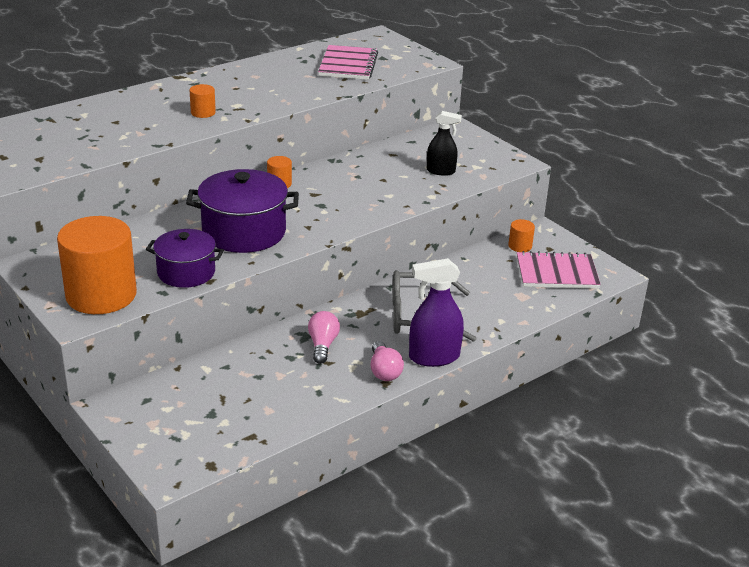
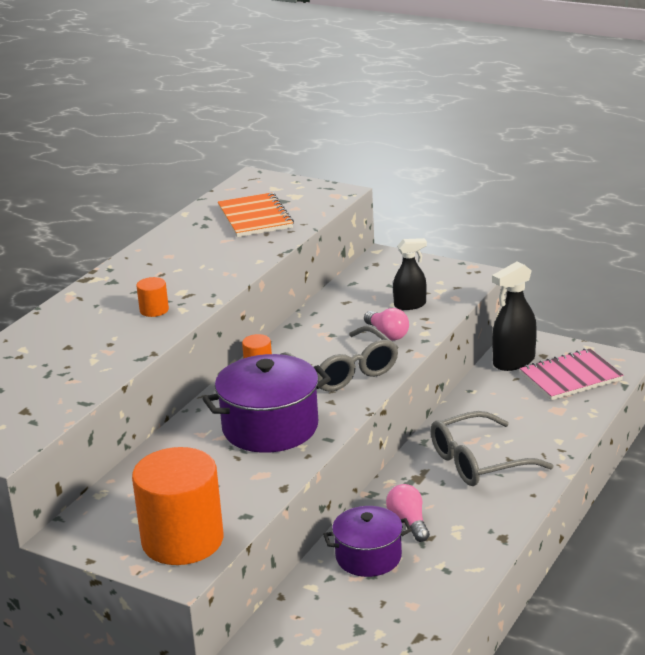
camera: 20 degrees left, 5 degrees down
(186, 272) = (250, 488): purple pot -> purple pot (368, 557)
(340, 206) = (343, 371): none -> grey glasses
(348, 65) = (255, 218): pink notebook -> orange notebook
(384, 371) = (491, 527): pink light bulb -> pink light bulb (387, 334)
(434, 357) = (526, 497): purple spray bottle -> none
(520, 246) = (513, 361): orange cylinder -> black spray bottle

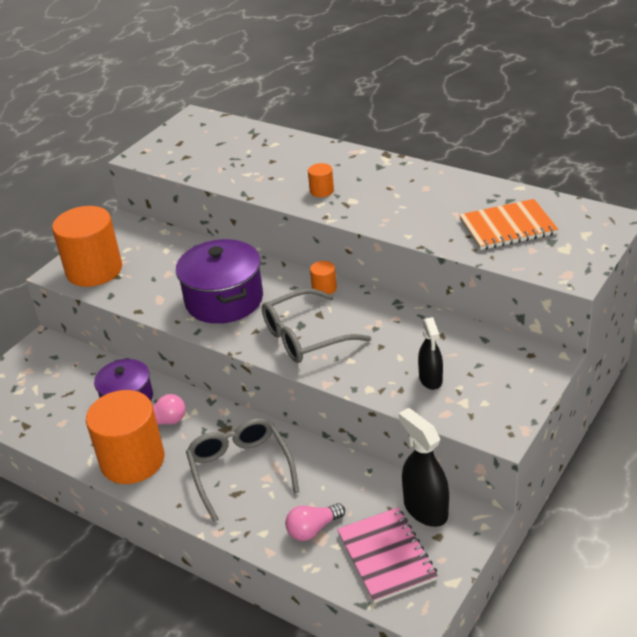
camera: 95 degrees right, 10 degrees up
(387, 334) = (370, 363): pink light bulb -> pink light bulb (313, 529)
(472, 536) = (132, 460): none -> orange cylinder

